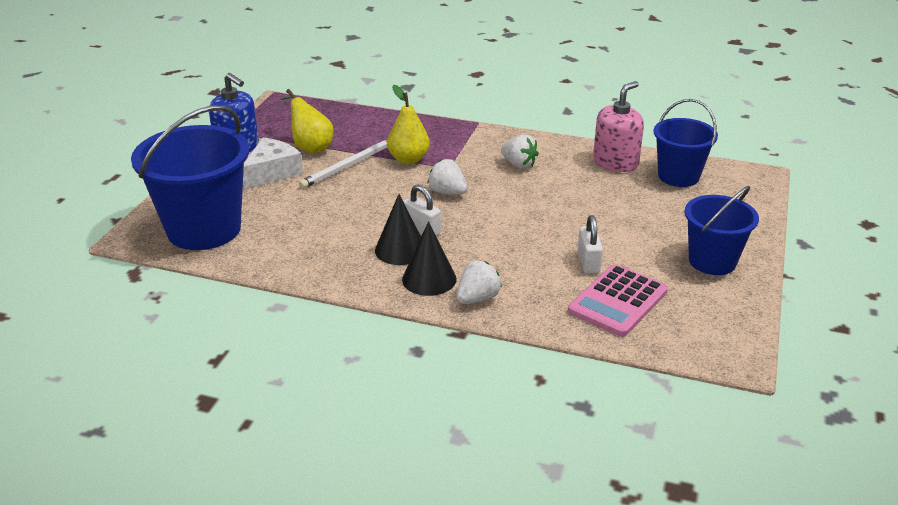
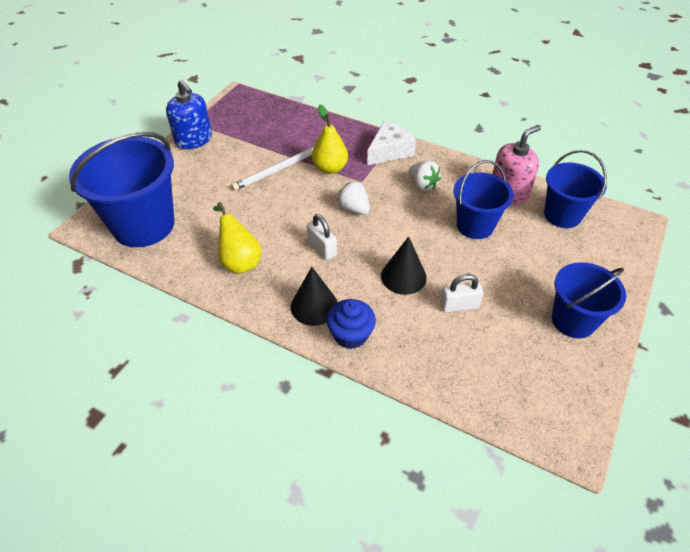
camera: 10 degrees right, 15 degrees up
(272, 172) = (214, 169): white cheese -> white cheese (389, 151)
(310, 147) = (252, 146): yellow pear -> yellow pear (239, 261)
(400, 250) = (298, 269): black cone -> black cone (403, 276)
(477, 298) = (350, 335): white strawberry -> blue cupcake
(587, 194) = (475, 225): none -> blue bucket
(588, 262) = (459, 305): white padlock -> white padlock turned 75 degrees clockwise
(618, 301) = (475, 356): pink calculator -> none

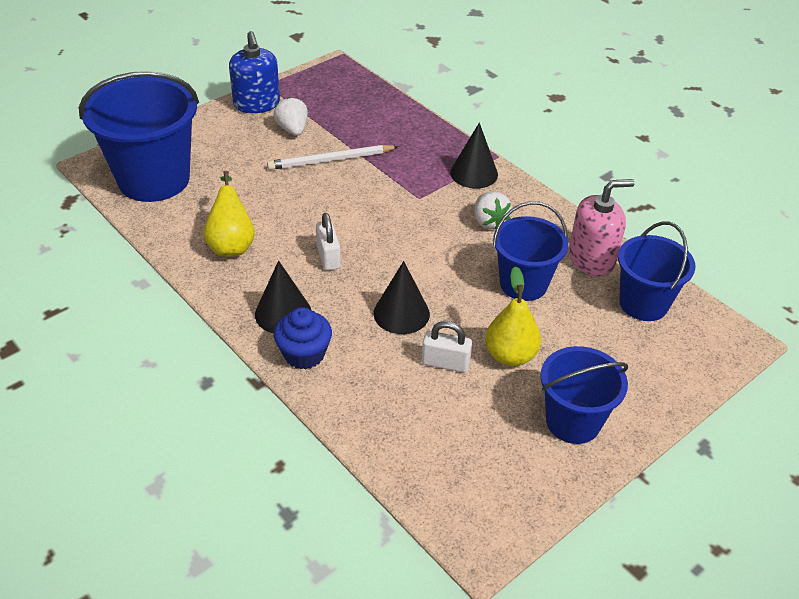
camera: 20 degrees right, 5 degrees down
(330, 168) = (391, 174): yellow pear -> yellow pear (510, 355)
(354, 209) = (390, 225): white strawberry -> white strawberry (292, 129)
(389, 151) = (474, 173): white cheese -> black cone

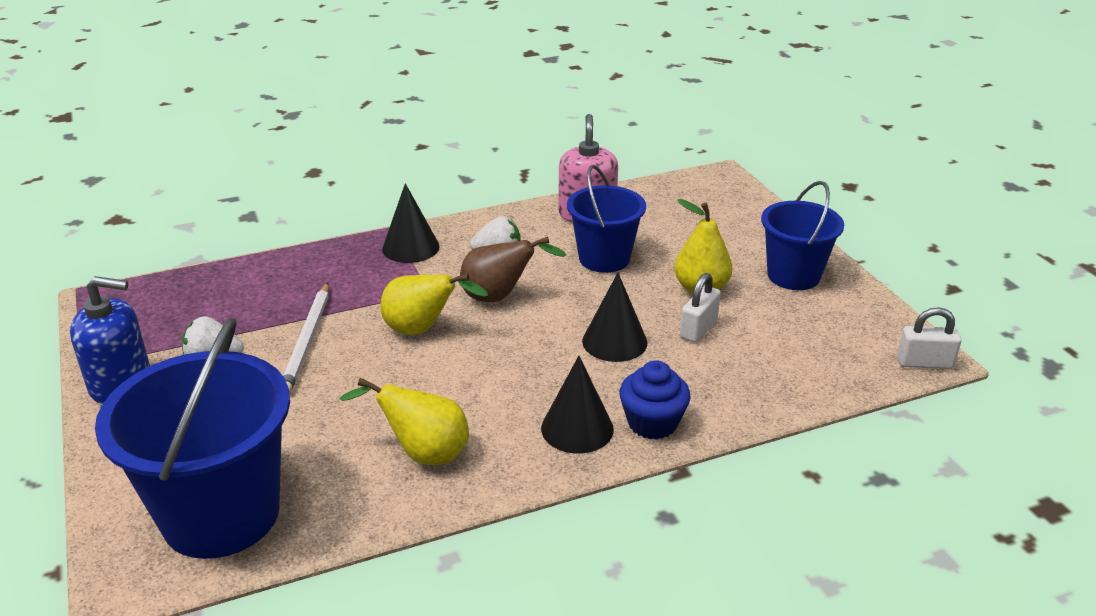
camera: 70 degrees left, 10 degrees down
(328, 257) = (494, 376): white padlock -> white padlock (924, 363)
(368, 208) = (423, 330): none -> yellow pear
(431, 236) = (500, 297): none -> brown pear
(643, 303) = (659, 205): blue bucket -> none

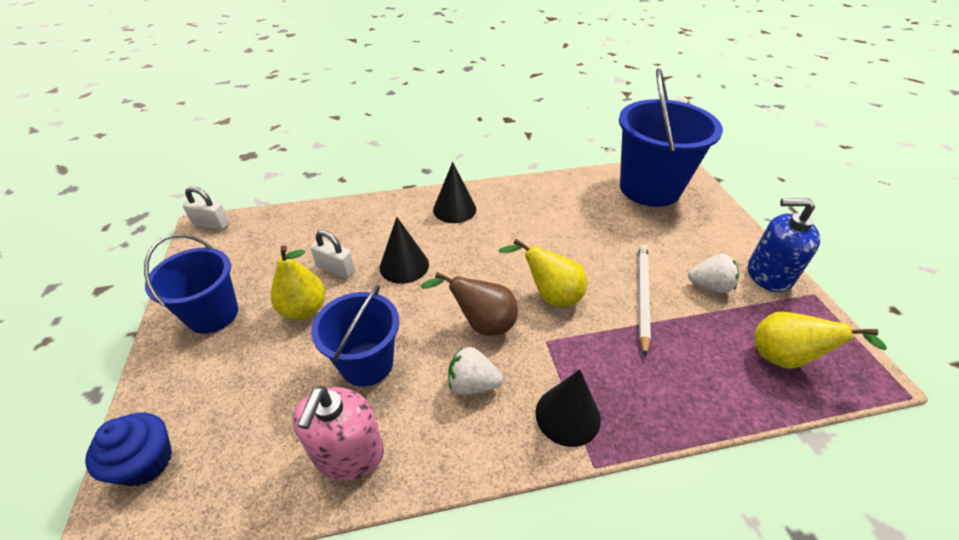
camera: 170 degrees left, 10 degrees up
(423, 453) = (546, 205): yellow pear -> yellow pear (785, 358)
(652, 423) = (409, 207): blue cupcake -> blue cupcake (146, 462)
(698, 329) = (336, 269): white padlock -> white padlock turned 75 degrees clockwise

